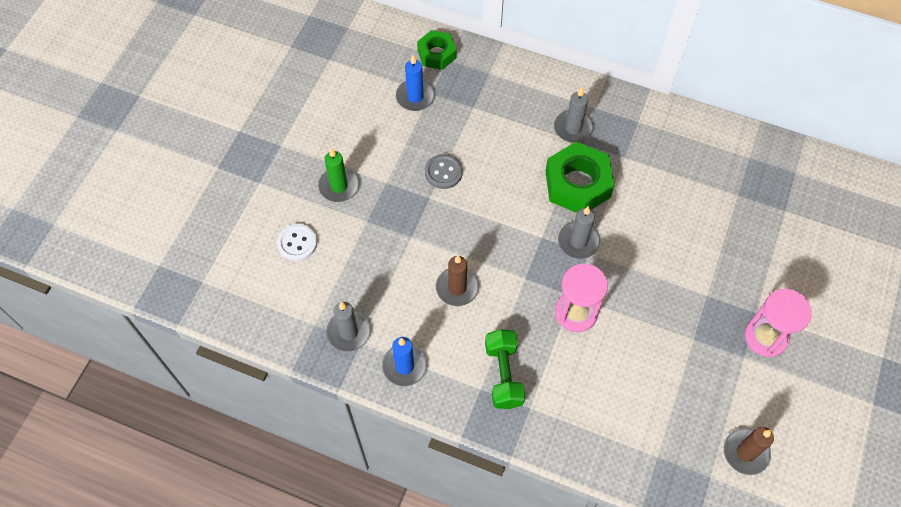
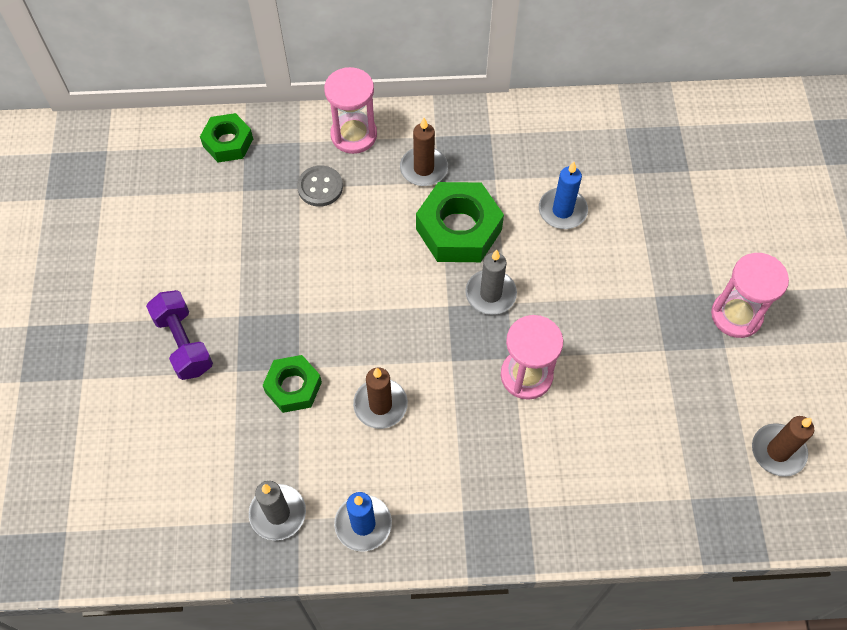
camera: 25 degrees left, 0 degrees up
(297, 243) = (164, 433): white button -> none
(339, 186) = (184, 343): green candle -> purple dumbbell
(401, 249) = (293, 387): none -> green nut
(415, 97) = (226, 202): blue candle -> blue candle (562, 210)
(443, 172) = (301, 277): grey button -> grey button (320, 187)
(503, 375) = (481, 482): green dumbbell -> none
(532, 83) = (354, 135): none -> pink hourglass
(573, 128) = (423, 168): grey candle -> brown candle

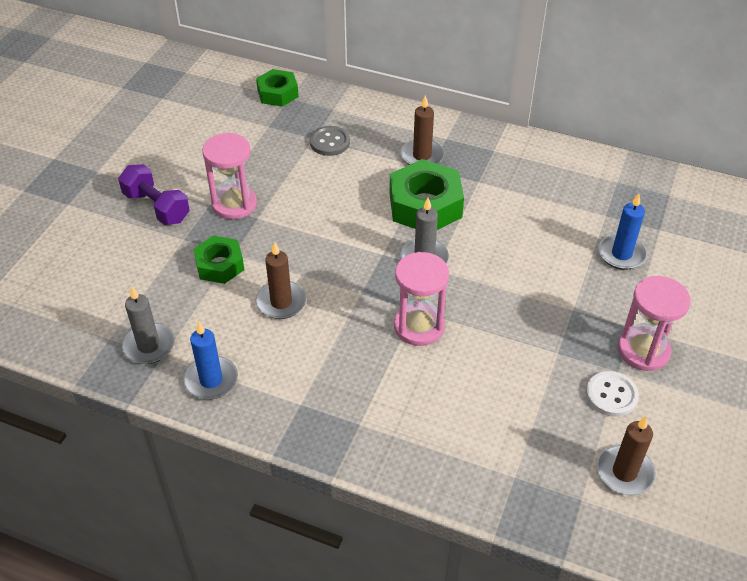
camera: 25 degrees right, 15 degrees down
(184, 343) = (156, 207): purple dumbbell -> purple dumbbell turned 45 degrees counterclockwise
(354, 135) = (379, 117): pink hourglass -> pink hourglass (234, 204)
(562, 210) = (524, 221): blue candle -> blue candle (621, 254)
(731, 376) = (611, 395): none -> white button

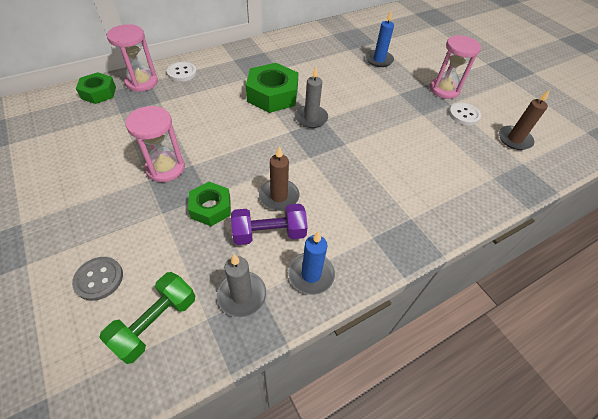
camera: 55 degrees left, 5 degrees up
(81, 310) = (156, 322): none -> green dumbbell
(156, 207) = (111, 210): purple dumbbell -> purple dumbbell (269, 233)
(329, 142) = (173, 98): grey button -> grey button (99, 279)
(374, 120) = (182, 73): none -> white button
(419, 326) = (359, 150): pink hourglass -> pink hourglass (142, 82)
(422, 156) = (234, 74): brown candle -> none

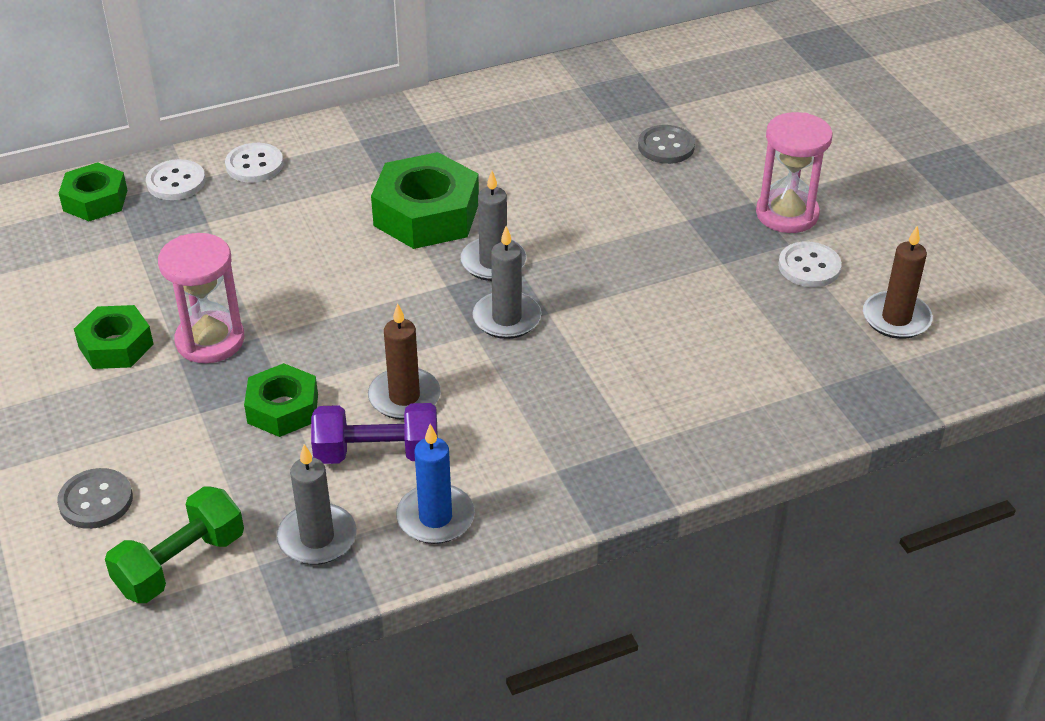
camera: 10 degrees right, 10 degrees down
(111, 174) = (116, 346): none -> green nut
(142, 82) = (176, 182): pink hourglass -> white button
(324, 148) = (506, 318): none -> grey candle
(379, 60) = (666, 146): blue candle -> grey button

